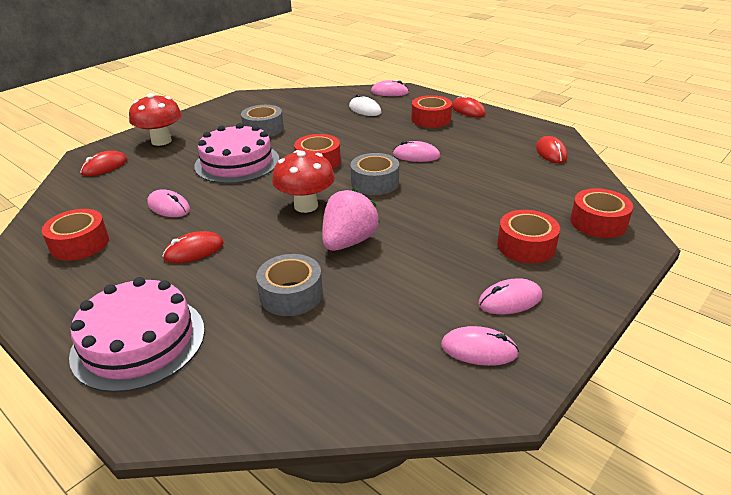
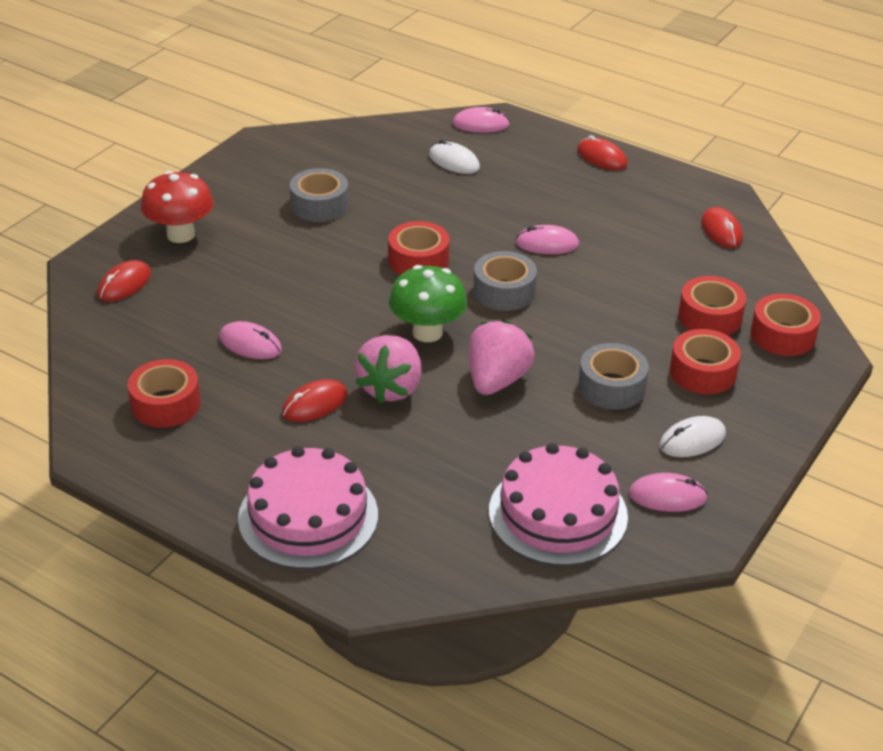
camera: 10 degrees left, 5 degrees up
(237, 163) = (308, 268): pink cake -> pink cake (558, 513)
(260, 242) = (391, 388): none -> pink strawberry
(291, 294) = (453, 451): grey tape -> grey tape (611, 387)
(306, 206) = (427, 332): red mushroom -> green mushroom
(431, 119) = (553, 177): red tape -> red tape (710, 317)
(510, 300) = (692, 440): pink mouse -> white mouse

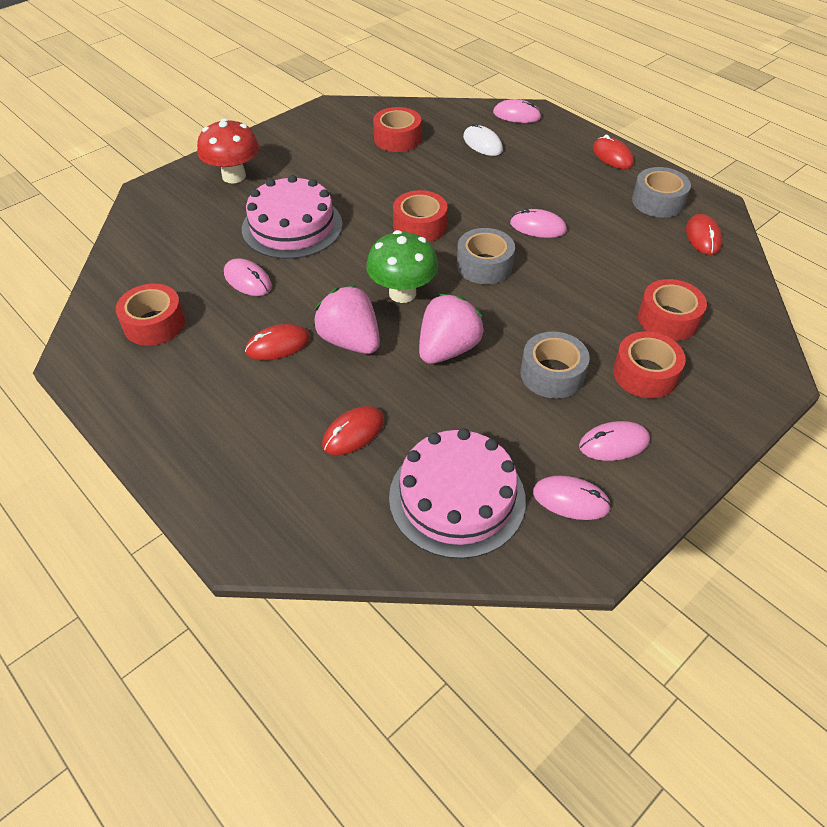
camera: 15 degrees right, 10 degrees up
(124, 284) = (170, 212): red mouse -> red mouse (353, 433)
(308, 516) = (226, 455): pink cake -> pink cake (292, 226)
(319, 205) = (356, 167): grey tape -> grey tape (658, 201)
(391, 388) = (350, 341): pink strawberry -> pink strawberry turned 105 degrees clockwise
(692, 440) = (614, 443): white mouse -> pink mouse
(782, 335) = (735, 349): red tape -> red tape (397, 138)

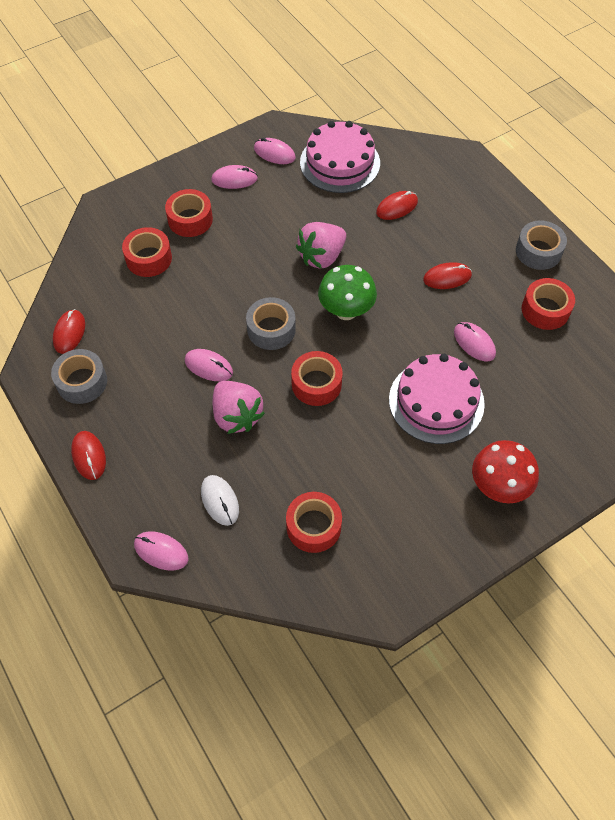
camera: 170 degrees left, 10 degrees up
(350, 341) = (392, 273): pink strawberry -> pink strawberry (236, 416)
(552, 374) = (254, 228): grey tape -> grey tape (538, 251)

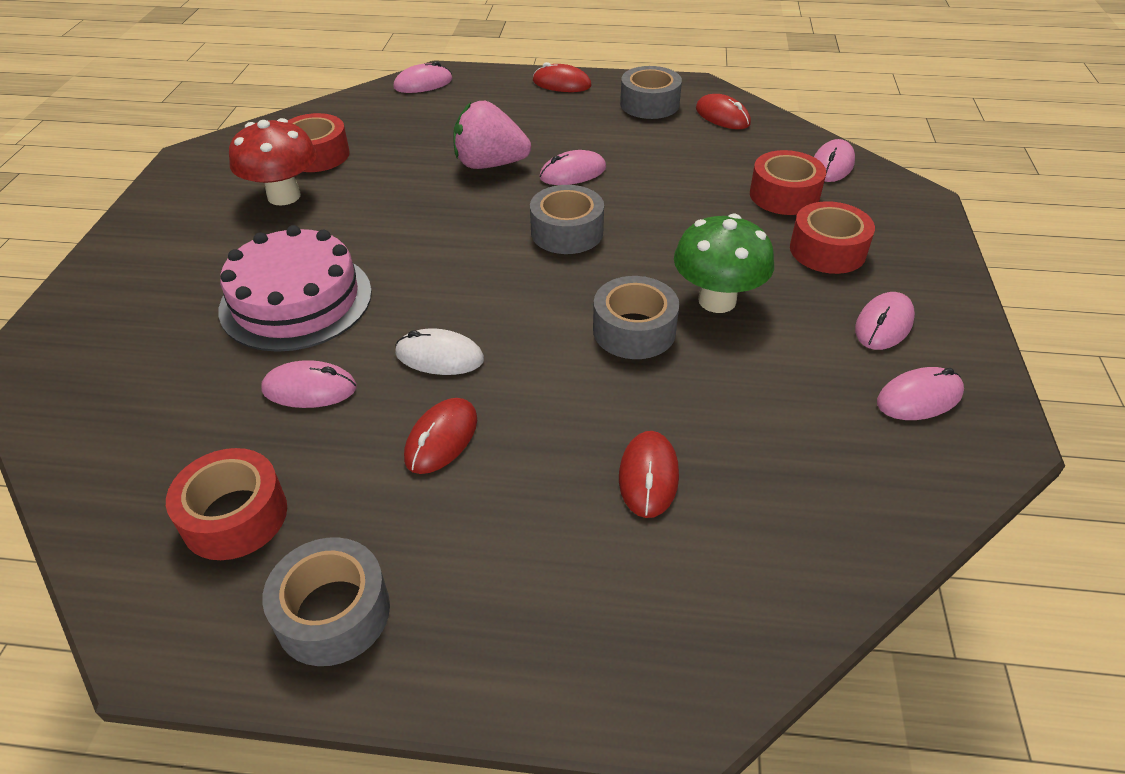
camera: 130 degrees right, 15 degrees down
(94, 253) = (832, 165): none -> pink mouse
(220, 501) = (420, 122): white mouse -> white mouse (439, 356)
(316, 384) = (451, 228): red tape -> none
(321, 257) = (634, 330): pink strawberry -> grey tape
(340, 163) = (829, 468): pink cake -> none
(346, 311) = (517, 302): green mushroom -> green mushroom (717, 300)
(498, 486) = (143, 282): red mushroom -> red mushroom (284, 196)

